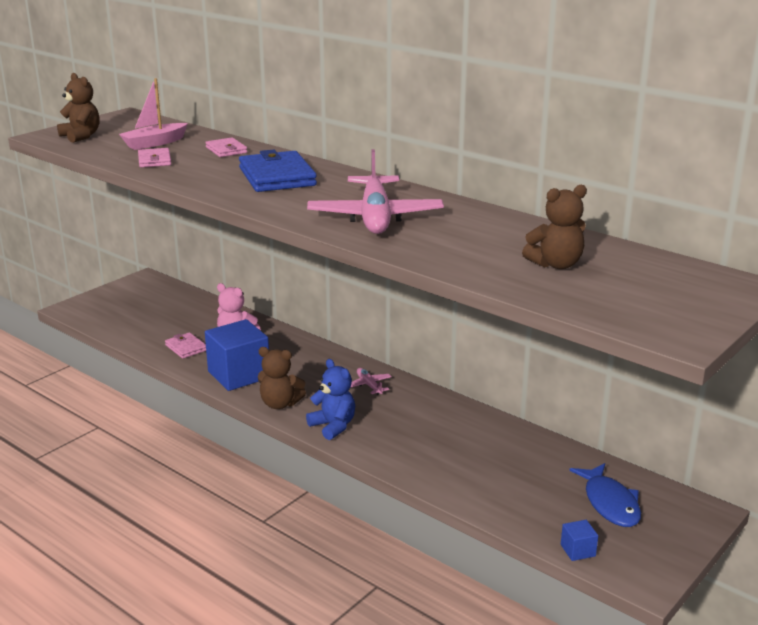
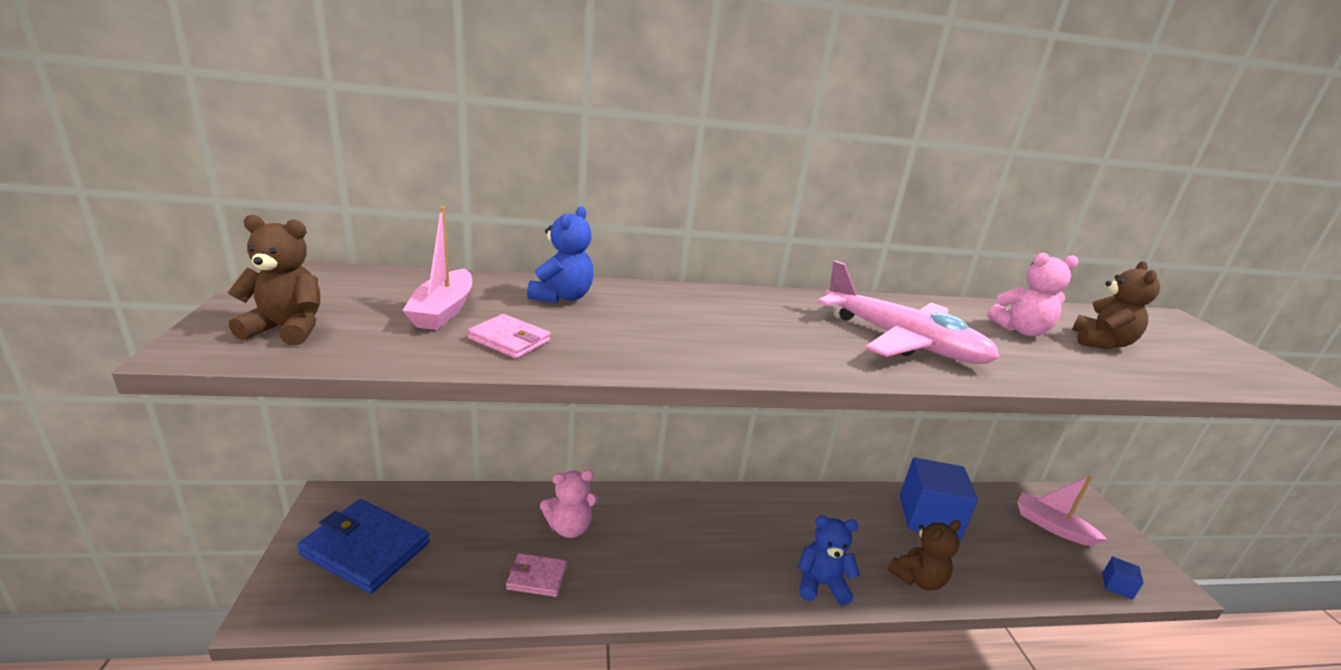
camera: 50 degrees left, 0 degrees up
(226, 150) = (562, 297): pink wallet -> blue teddy bear
(239, 375) = (649, 579): blue cube -> blue cube (928, 517)
(277, 177) = (704, 319): blue wallet -> blue wallet (366, 549)
(280, 404) = (742, 590): brown teddy bear -> brown teddy bear (917, 579)
(369, 385) = (768, 515): pink plane -> none
(504, 240) = (1021, 330): none -> pink teddy bear
(610, 503) = (1052, 526): blue fish -> pink boat

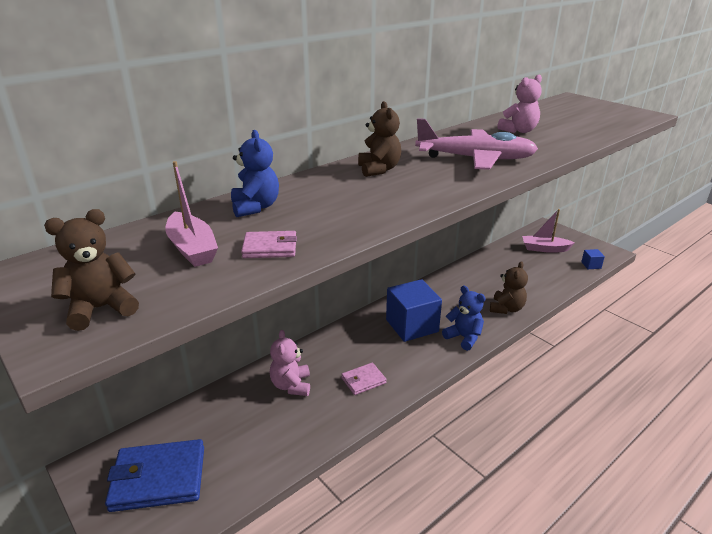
camera: 30 degrees left, 5 degrees up
(537, 577) = (302, 425): pink wallet -> pink wallet (363, 380)
(569, 527) = (291, 385): pink teddy bear -> pink teddy bear turned 135 degrees clockwise
(821, 584) = (464, 337): blue teddy bear -> blue teddy bear turned 75 degrees clockwise
(928, 517) = (486, 273): blue cube -> blue cube (412, 326)
(1101, 343) = (558, 124): brown teddy bear -> brown teddy bear (379, 169)

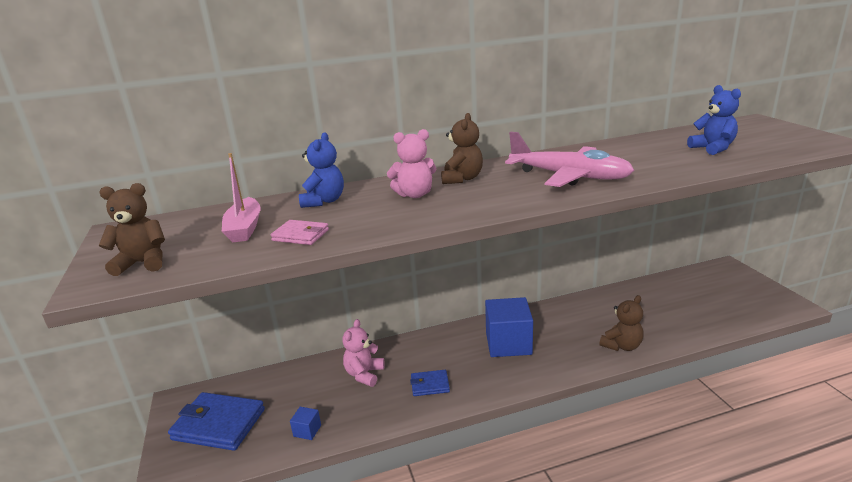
camera: 25 degrees right, 5 degrees down
(363, 380) = (430, 385): pink wallet -> blue wallet
(464, 337) = (555, 366): blue teddy bear -> blue teddy bear (713, 148)
(519, 131) = (649, 152): pink teddy bear -> pink teddy bear (414, 195)
(544, 249) = (709, 290): pink boat -> none
(591, 265) = (758, 317): blue cube -> blue cube (307, 431)

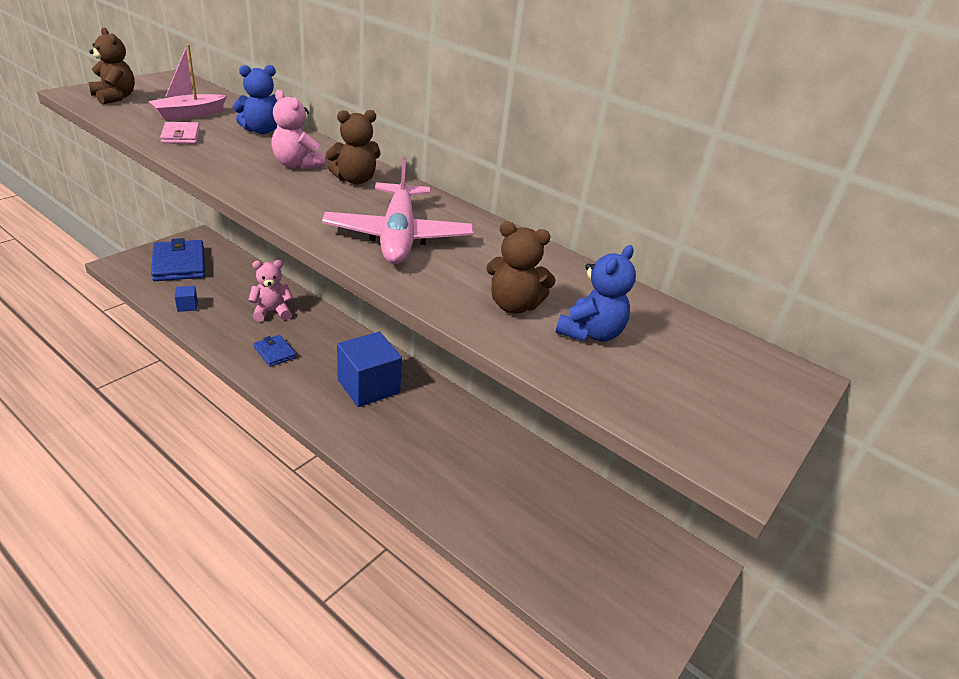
camera: 50 degrees right, 10 degrees up
(621, 346) = (415, 475): brown teddy bear -> brown teddy bear (513, 305)

